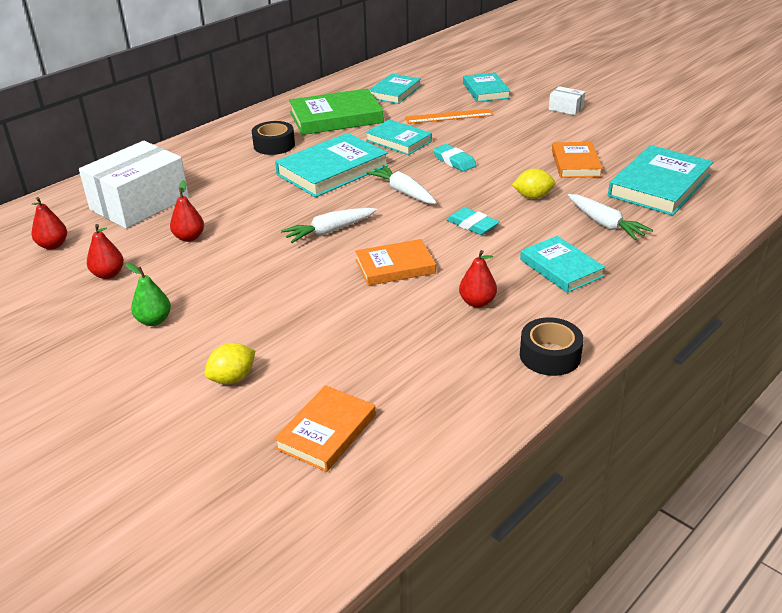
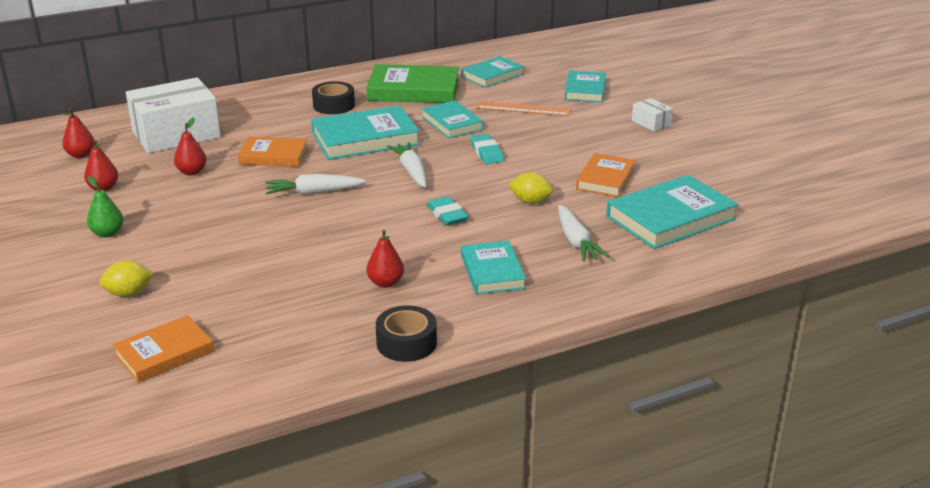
camera: 20 degrees right, 5 degrees down
(395, 266) = (342, 235): orange book -> orange book (273, 156)

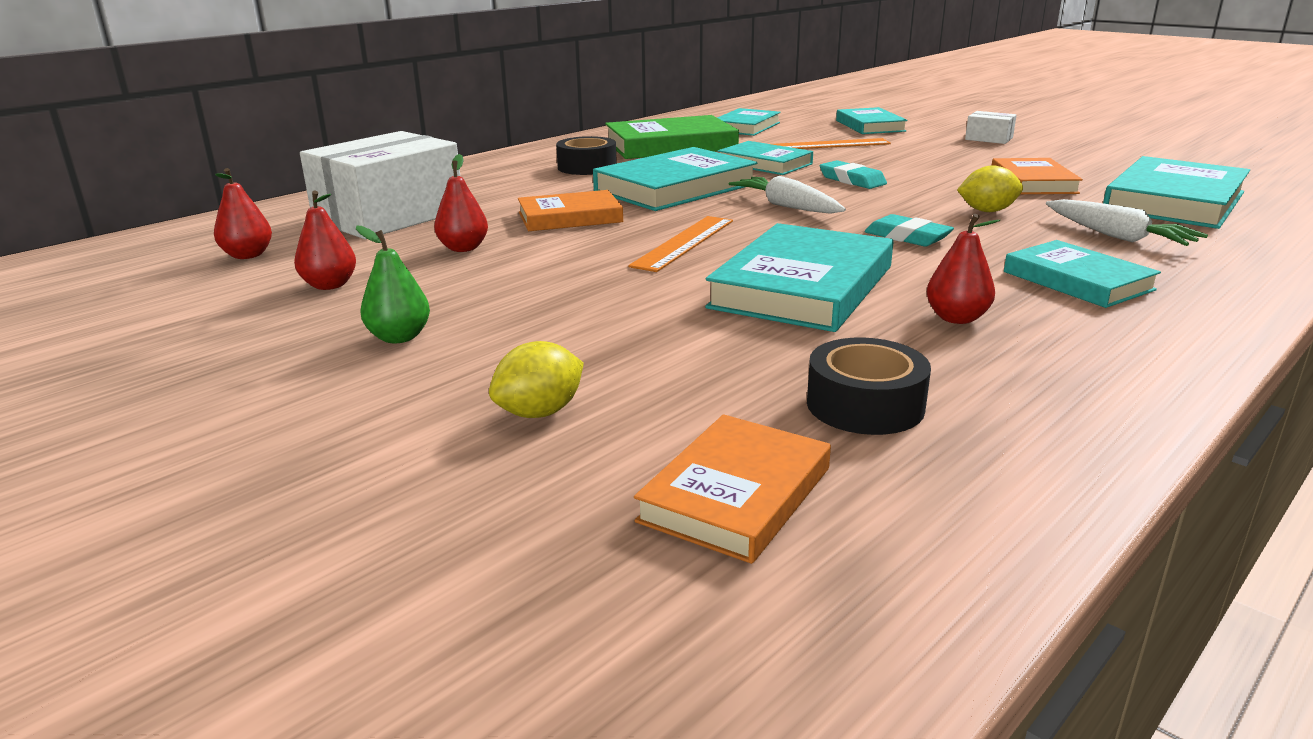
camera: 20 degrees left, 5 degrees down
(313, 192) = (684, 243): white carrot -> orange ruler
(335, 242) = (802, 287): none -> turquoise book
(406, 343) = (1126, 384): black tape -> black tape (865, 405)

